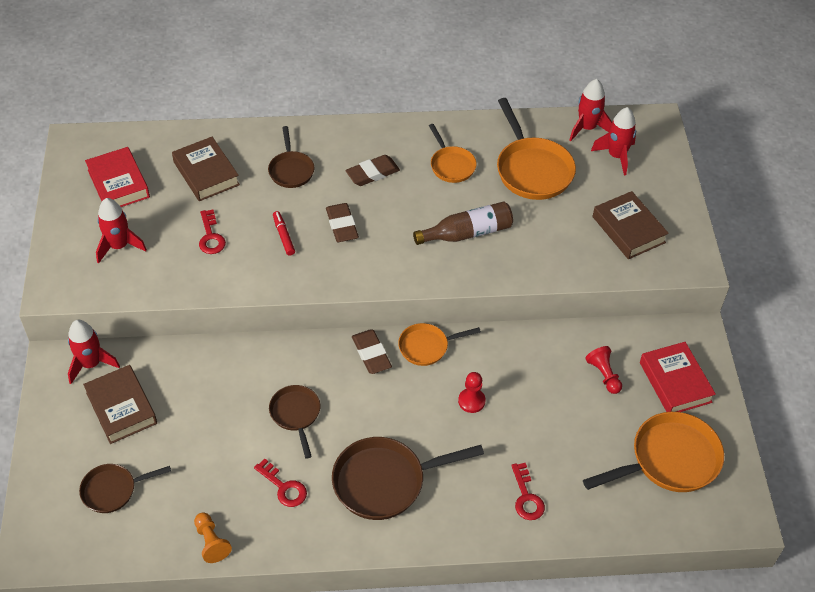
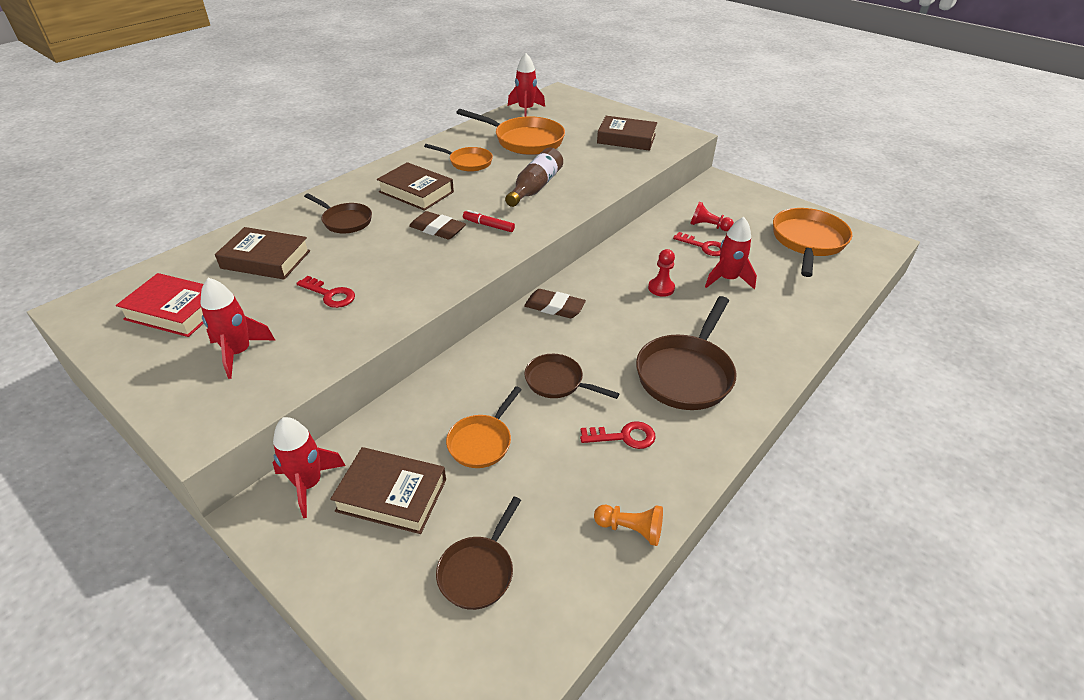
camera: 45 degrees left, 10 degrees down
(283, 236) = (398, 259): red marker -> red marker (488, 225)
(372, 173) = (416, 192): brown eraser -> brown book
(427, 347) = (585, 279): orange pan -> orange pan (482, 441)
(526, 497) = (777, 314): red key -> red key (704, 246)
(616, 156) = (563, 114): red rocket -> red rocket (727, 279)
(675, 382) = (747, 207): red book -> none

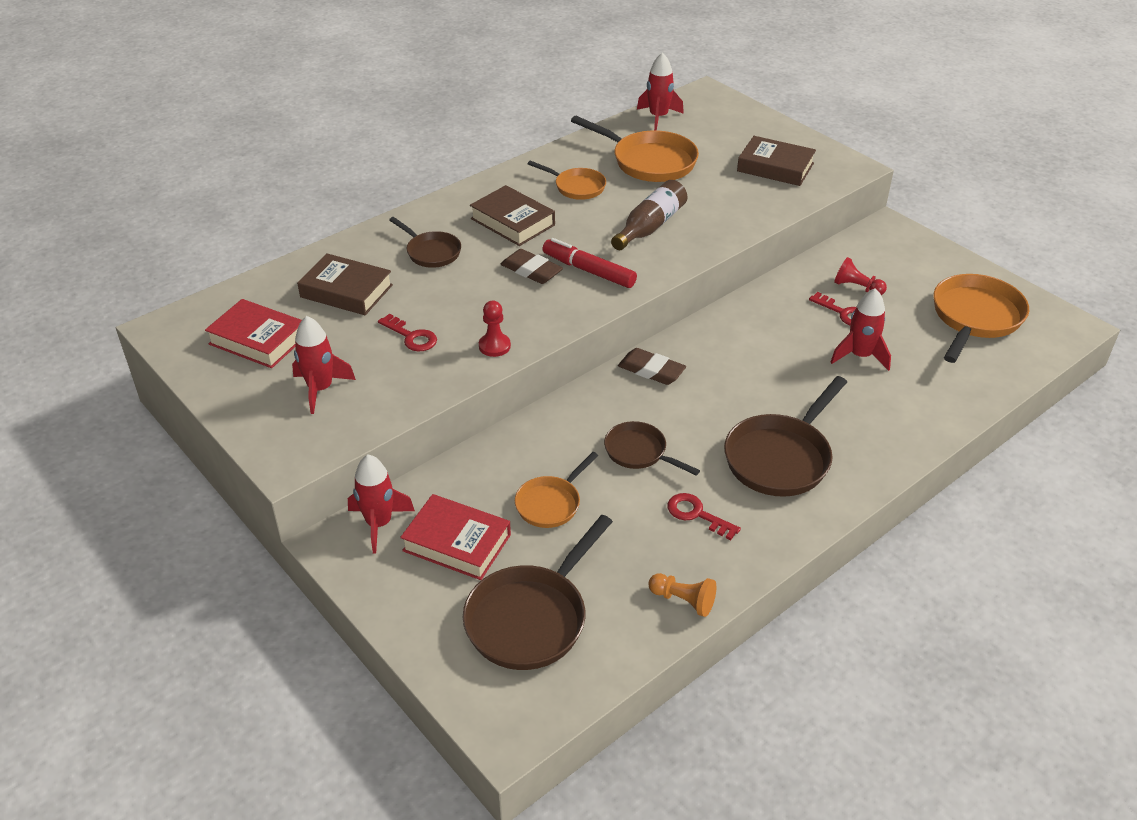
camera: 10 degrees right, 0 degrees up
(392, 495) = (457, 542): brown book -> red book
(478, 571) = (531, 618): brown pan -> brown pan, size x1.70
(488, 225) = (588, 270): red marker -> red marker, size x1.66
(624, 436) = (697, 515): red key -> red key turned 150 degrees counterclockwise
(661, 288) = (778, 359): red pawn -> red pawn (494, 346)

